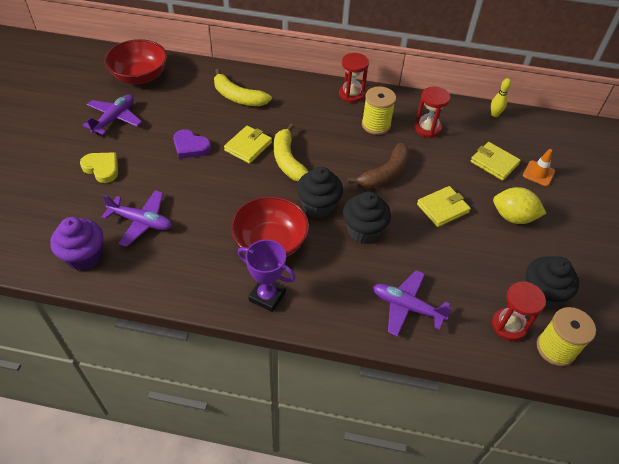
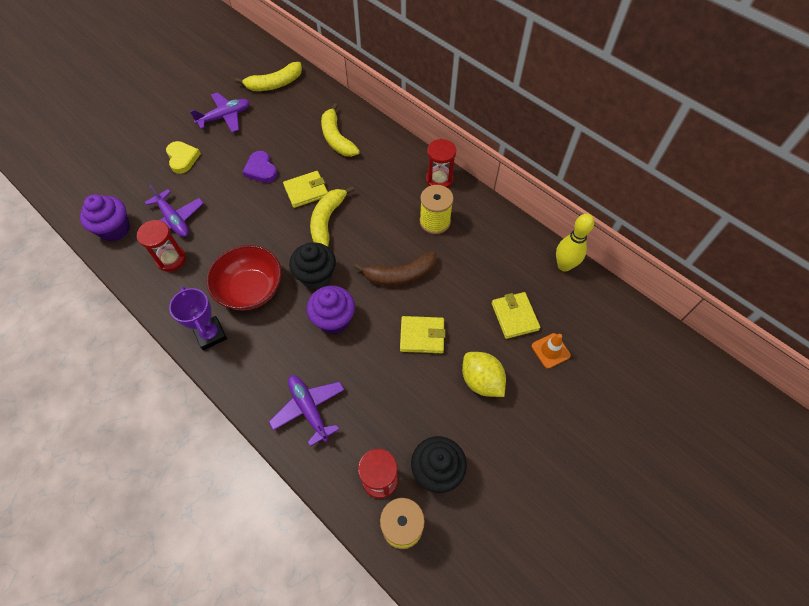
camera: 35 degrees right, 10 degrees up
(140, 76) = (274, 84): red bowl -> yellow banana
(363, 231) = (333, 320): black cupcake -> purple cupcake
(427, 128) = (480, 248): red hourglass -> red hourglass (171, 259)
(494, 114) = (564, 265): yellow bowling pin -> yellow bowling pin, size x1.64

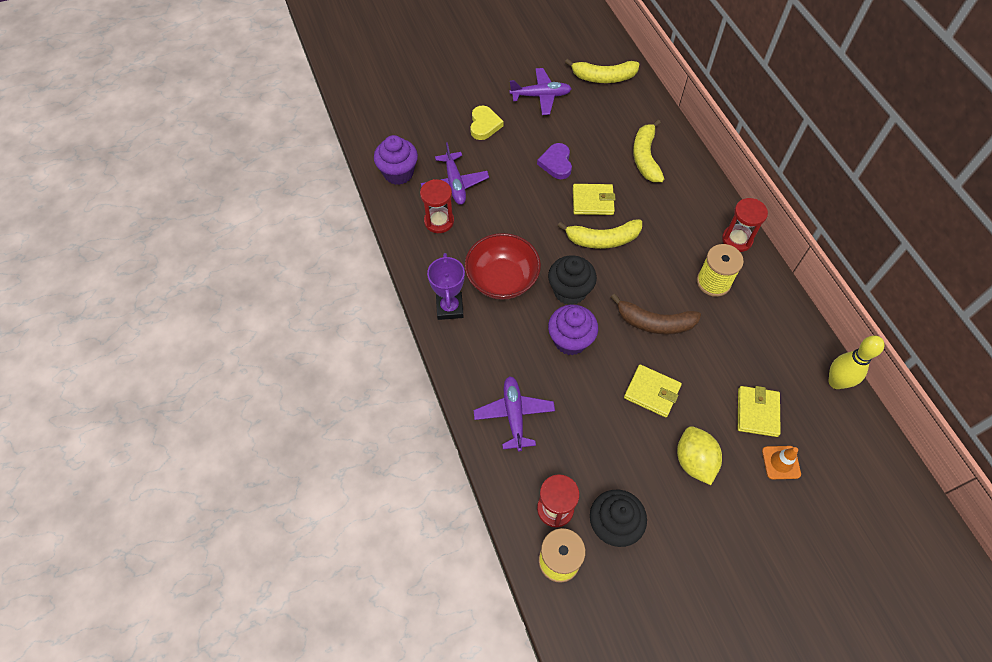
camera: 25 degrees right, 0 degrees up
(327, 220) = (602, 239): yellow banana -> yellow banana turned 135 degrees counterclockwise

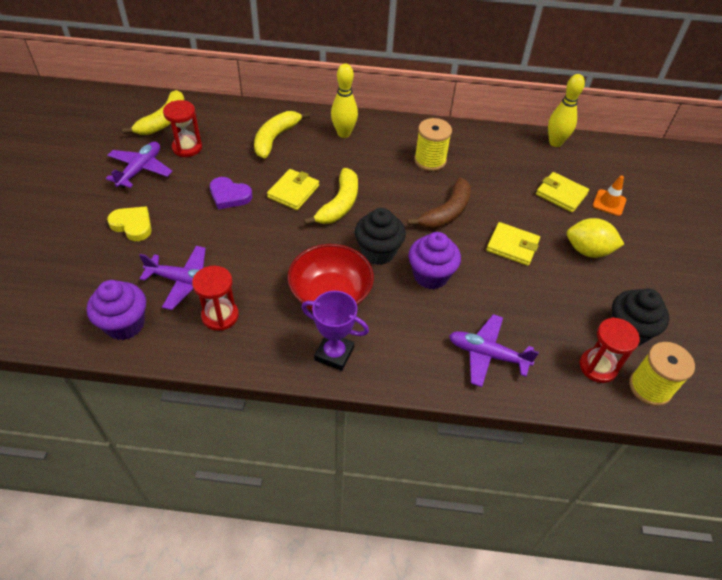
camera: 65 degrees left, 10 degrees down
(645, 157) = (275, 138): yellow banana -> yellow banana turned 90 degrees clockwise
(652, 392) = (512, 246): yellow wallet -> yellow wallet turned 60 degrees clockwise
(693, 201) = (344, 133): none -> yellow bowling pin
(737, 239) = (399, 129): red hourglass -> red hourglass (187, 147)

